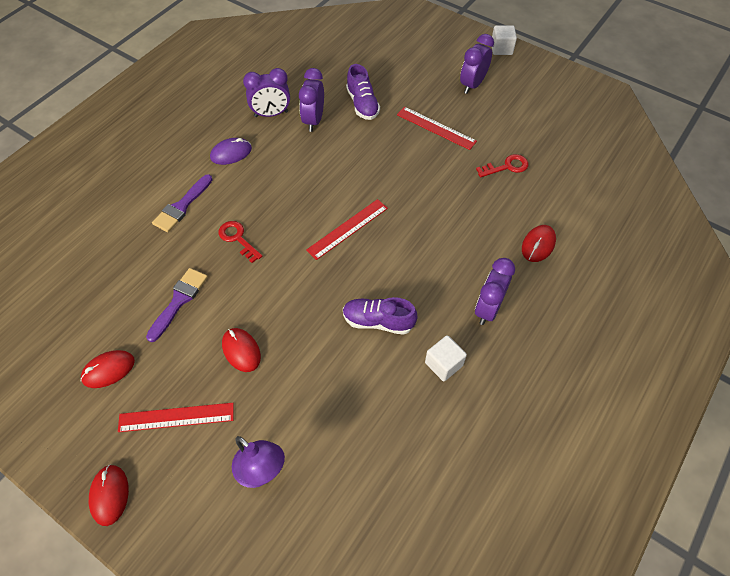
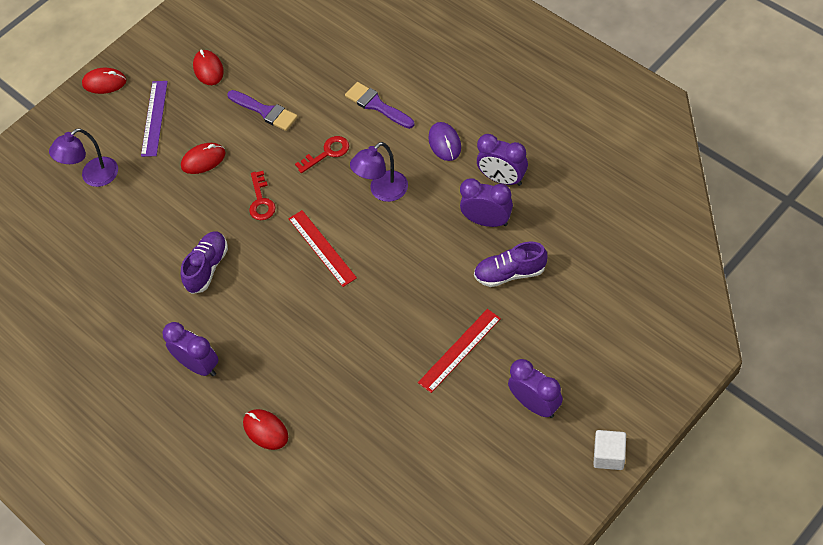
camera: 105 degrees right, 0 degrees up
(176, 417) = (154, 118): red ruler -> purple ruler
(271, 114) = (502, 179): purple clock -> purple clock turned 60 degrees counterclockwise
(284, 191) = (382, 191): none -> purple lamp
(443, 364) = (150, 318): white cube -> none
(506, 167) = (384, 420): red key -> red key (261, 201)

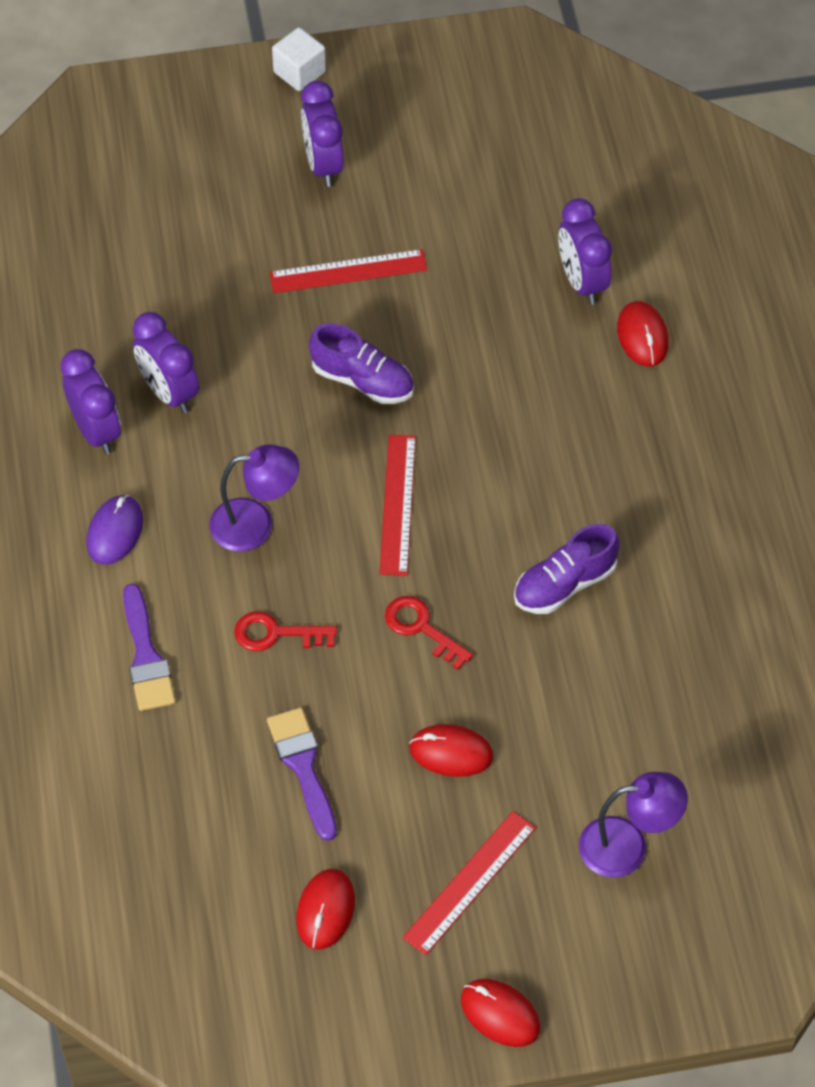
camera: 150 degrees left, 0 degrees up
(154, 118) = (469, 882): purple ruler -> red ruler
(199, 365) = (667, 464): purple clock -> purple clock (582, 281)
(261, 201) = (421, 628): red key -> red key turned 75 degrees counterclockwise
(510, 273) = (207, 313): purple shoe -> purple shoe (362, 380)

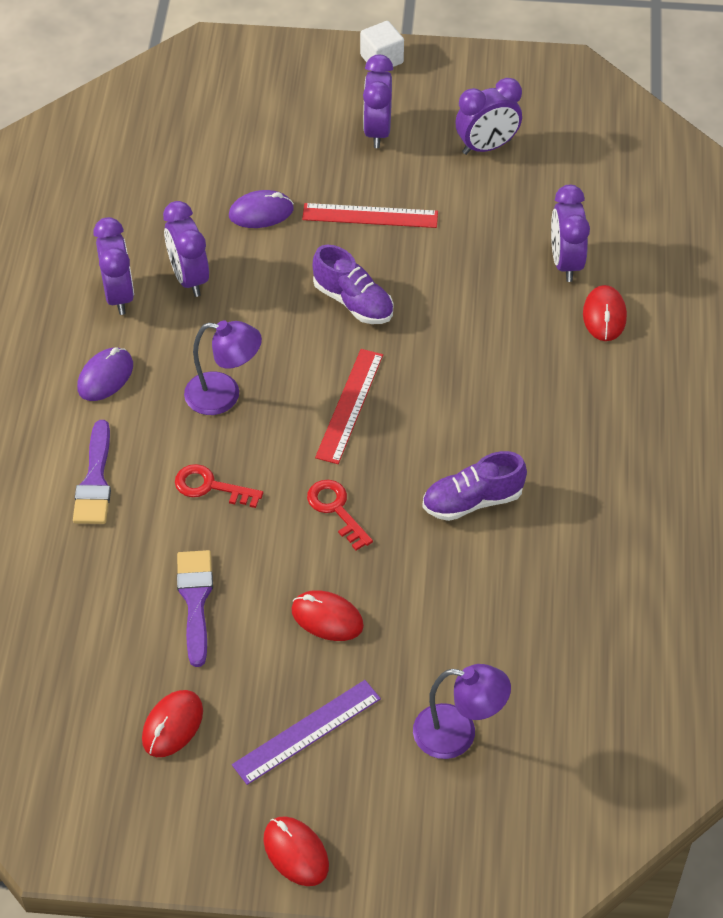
camera: 15 degrees right, 5 degrees down
(224, 294) = (261, 212): none -> purple mouse
(452, 158) = (486, 147): none -> purple clock
(469, 882) = (307, 731): red ruler -> purple ruler

